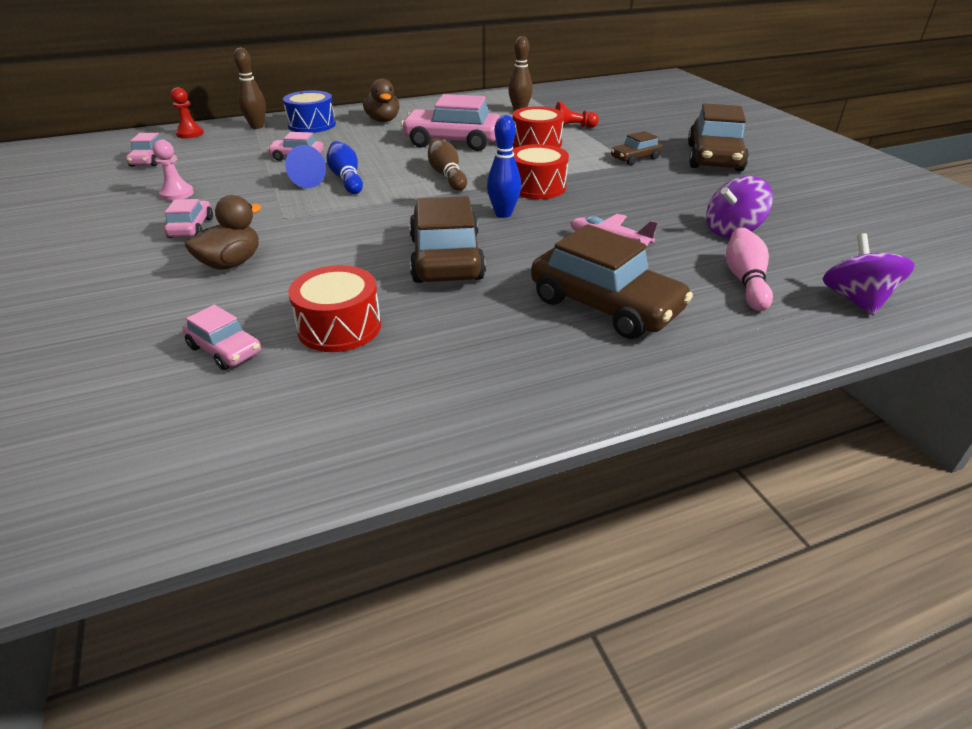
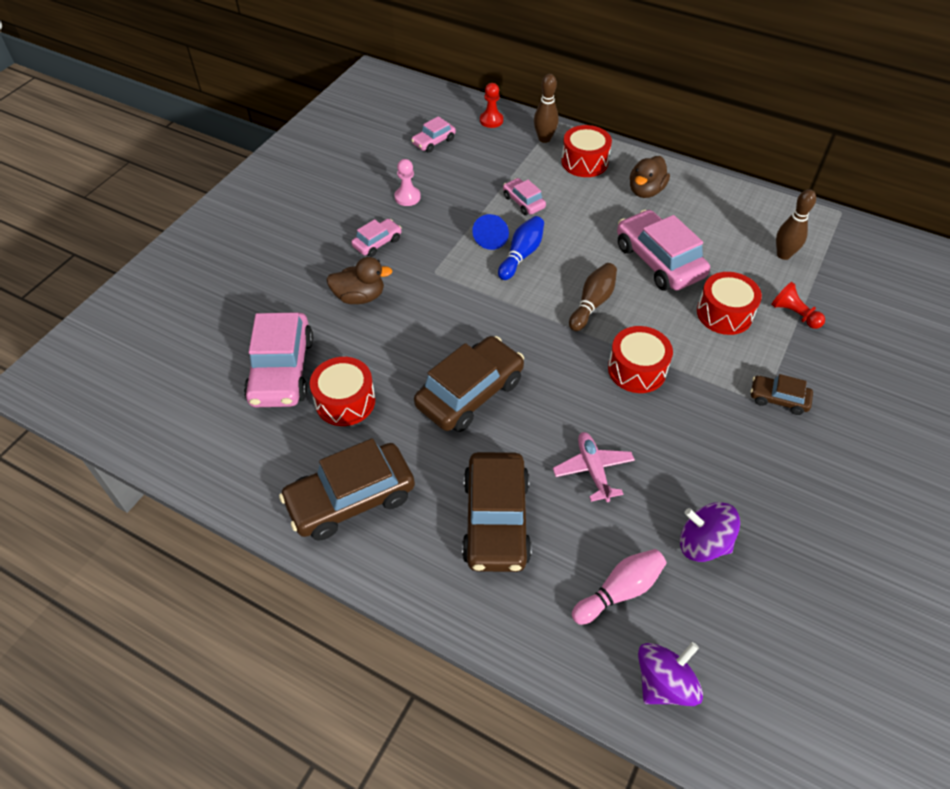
camera: 50 degrees right, 15 degrees up
(225, 350) = (281, 370): pink car -> pink car, size x1.95
(312, 125) = (584, 162): blue drum -> red drum
(503, 214) = (567, 380): blue bowling pin -> none
(714, 158) = (856, 457): brown car -> brown car (350, 499)

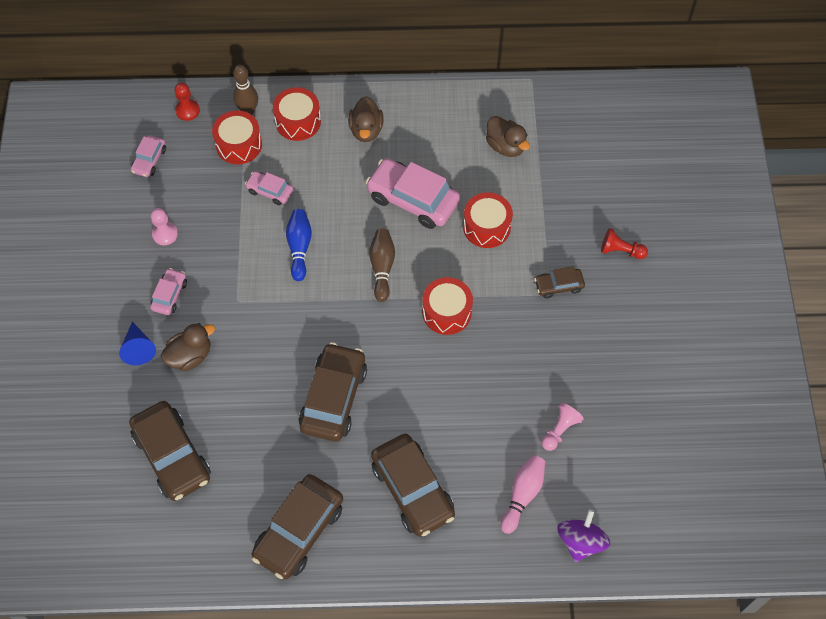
camera: 30 degrees left, 10 degrees up
(281, 370) = (172, 456): pink car -> brown car
(345, 401) = (241, 455): red drum -> red drum (239, 145)
(492, 237) = (264, 241): blue cone -> blue cone (138, 348)
(593, 470) = (458, 414): pink plane -> none
(703, 543) = (559, 430): purple spinning top -> pink pawn
(783, 255) = (505, 146): brown bowling pin -> brown duck
(794, 314) = (538, 202): red pawn -> red pawn (621, 251)

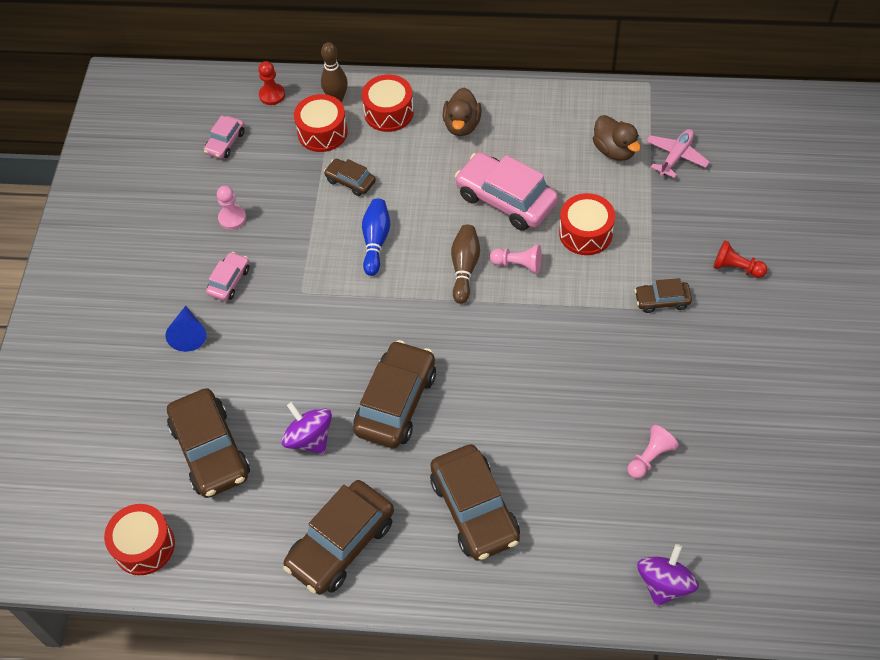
camera: 10 degrees right, 5 degrees down
(190, 356) = (243, 346): brown duck -> none
(260, 437) = (309, 438): none -> purple spinning top
(270, 191) = (350, 181): pink car -> brown car
(429, 261) = (518, 264): none -> pink pawn
(446, 312) = (532, 320): red drum -> red drum (144, 546)
(522, 495) = (601, 526): pink bowling pin -> none
(560, 149) = (676, 157): none -> pink plane

